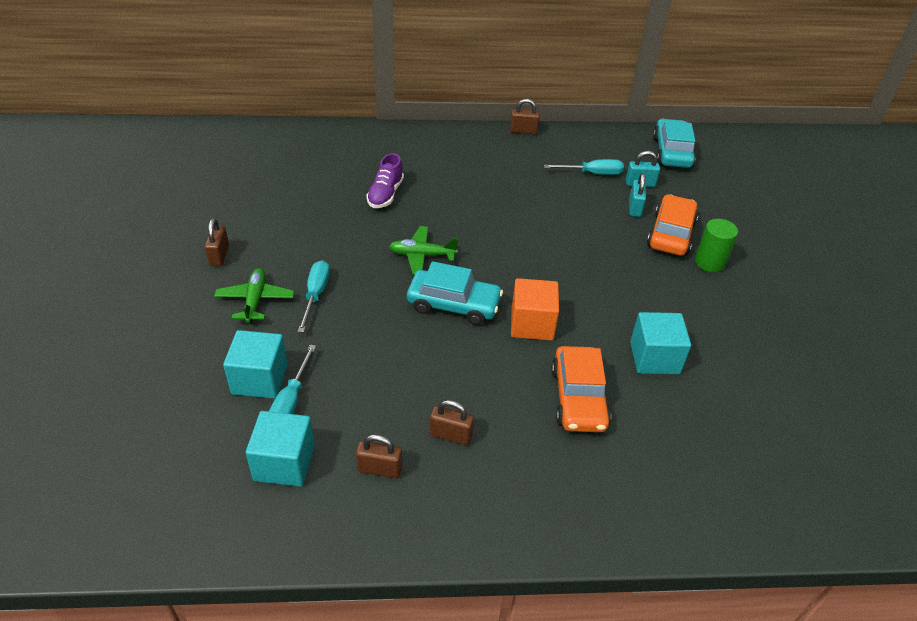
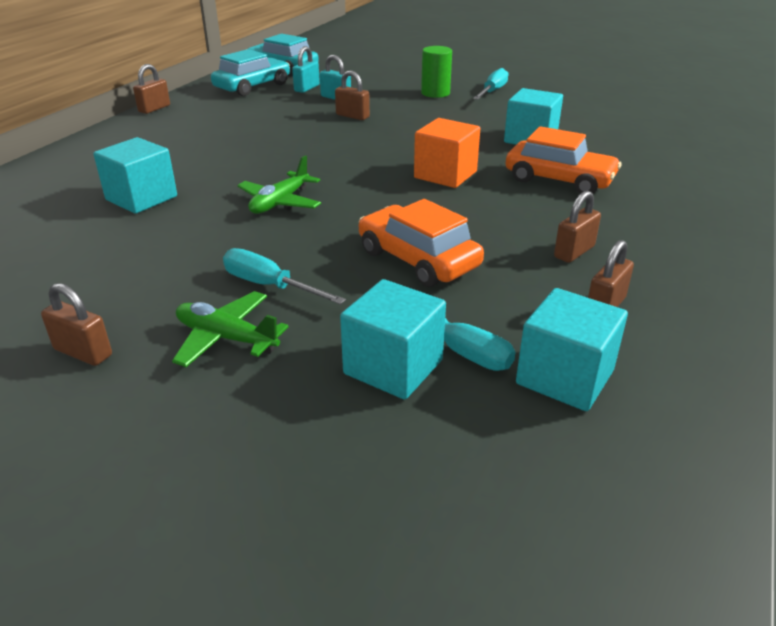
camera: 60 degrees left, 10 degrees down
(385, 194) = (141, 198): purple shoe -> turquoise cube
(453, 304) = (379, 204): turquoise car -> turquoise car (252, 86)
(592, 173) = (265, 100): turquoise screwdriver -> turquoise screwdriver (492, 91)
(604, 232) = (352, 116): none -> brown padlock
(671, 234) = (386, 95): orange car -> orange car (418, 259)

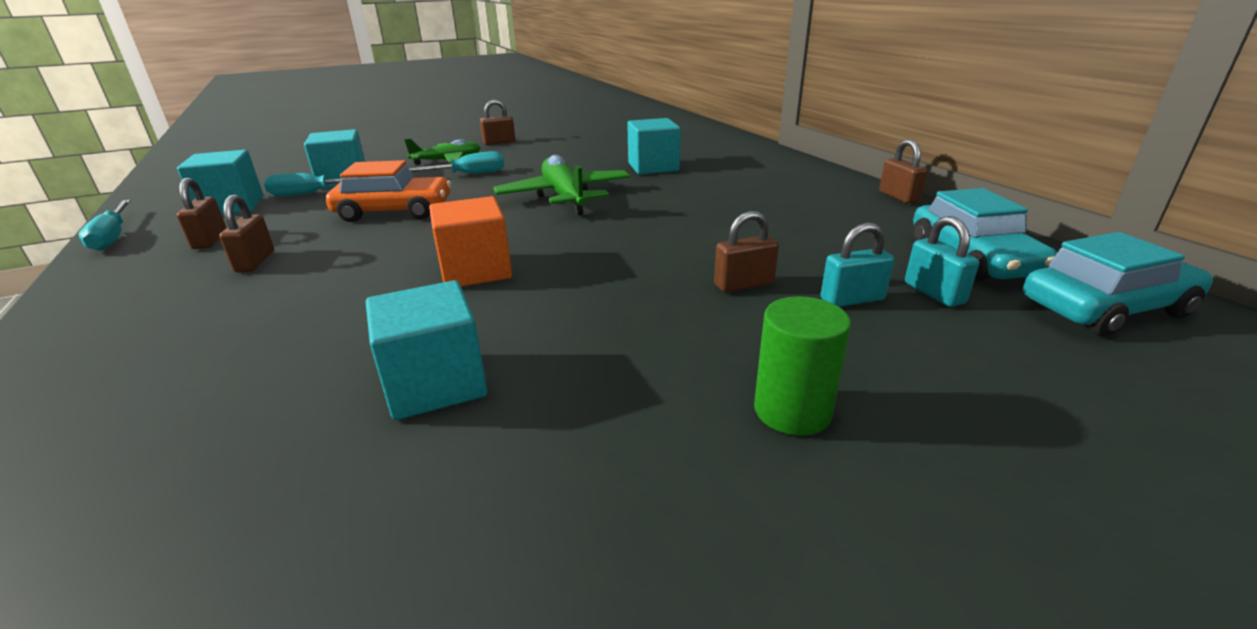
camera: 130 degrees right, 5 degrees down
(280, 202) = (565, 197): green plane -> green plane, size x1.50
(492, 91) = (723, 511): turquoise screwdriver -> turquoise screwdriver (113, 237)
(559, 179) = (321, 328): orange car -> none

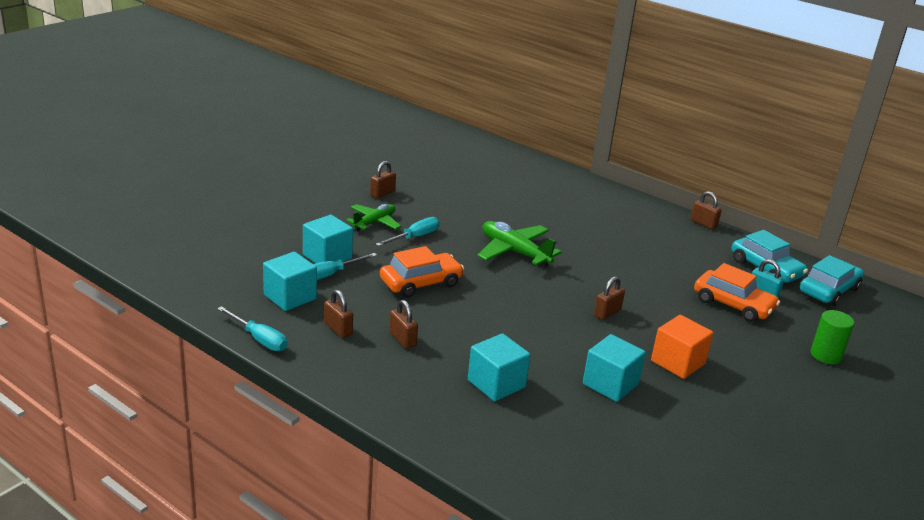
camera: 30 degrees left, 0 degrees up
(475, 270) = (541, 321): orange cube -> orange cube (677, 362)
(653, 167) = (535, 211): turquoise cube -> turquoise cube (496, 384)
(744, 284) = (681, 304): brown padlock -> brown padlock (607, 313)
(792, 411) = (751, 363): green cylinder -> green cylinder (825, 355)
(852, 299) = (733, 305): turquoise padlock -> orange car

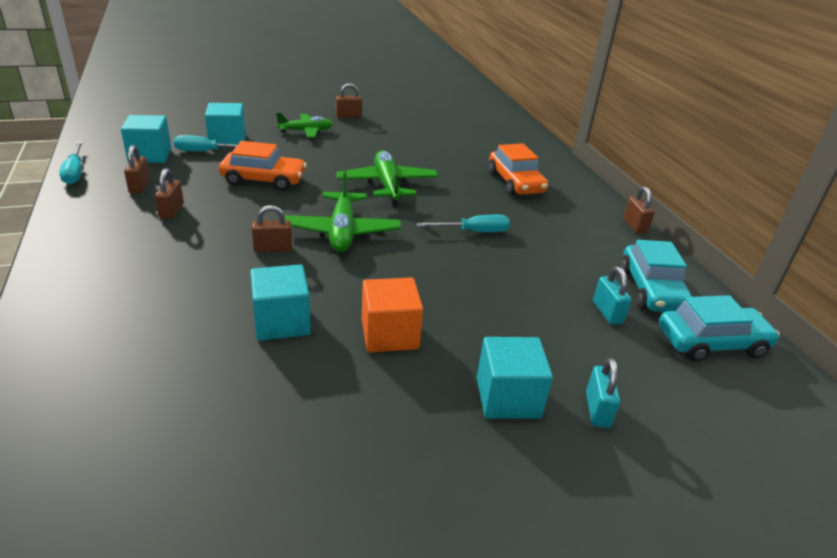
camera: 35 degrees right, 5 degrees up
(414, 237) = (319, 149): turquoise screwdriver -> turquoise screwdriver (473, 232)
(496, 384) = (179, 274): turquoise cube -> turquoise cube (508, 397)
(544, 304) = (342, 231): none -> green plane
(607, 313) = (391, 261): brown padlock -> brown padlock (273, 249)
(733, 305) = (551, 308): orange car -> orange car (515, 182)
(825, 355) = (597, 410): green cylinder -> turquoise padlock

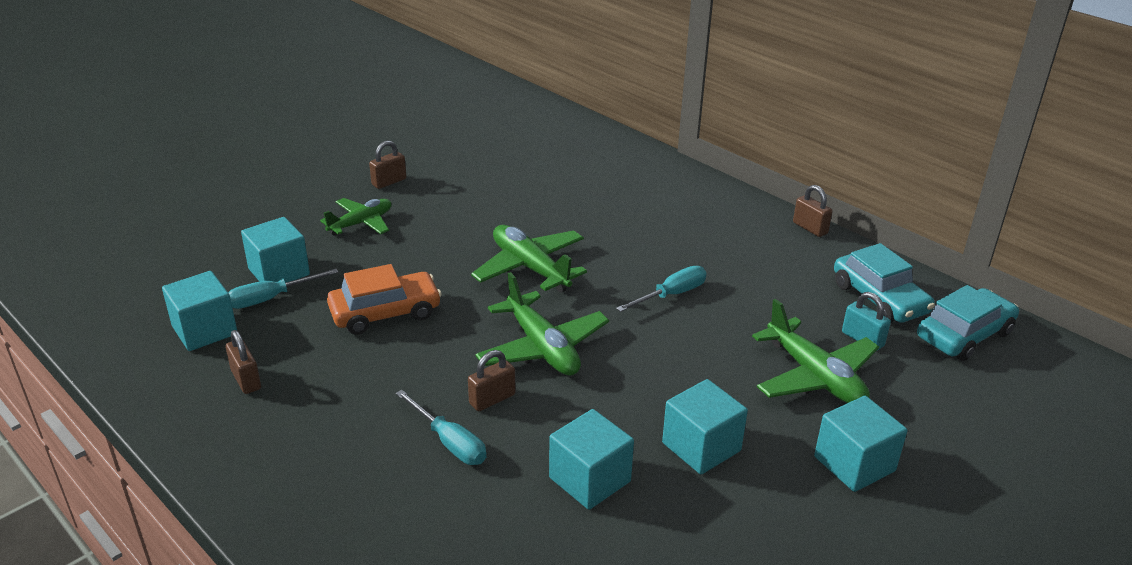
camera: 25 degrees left, 0 degrees up
(75, 172) = (136, 392): turquoise screwdriver -> turquoise screwdriver (449, 442)
(172, 211) = (325, 398): brown padlock -> none
(389, 334) = (701, 447): orange cube -> turquoise cube
(515, 182) = (657, 214): orange car -> none
(537, 322) = (814, 376): none -> green plane
(597, 410) = (929, 442): turquoise padlock -> none

